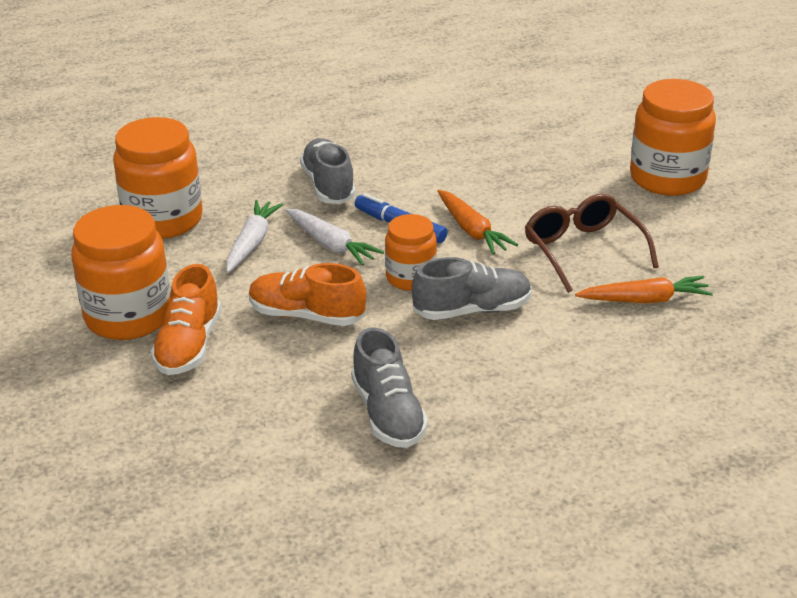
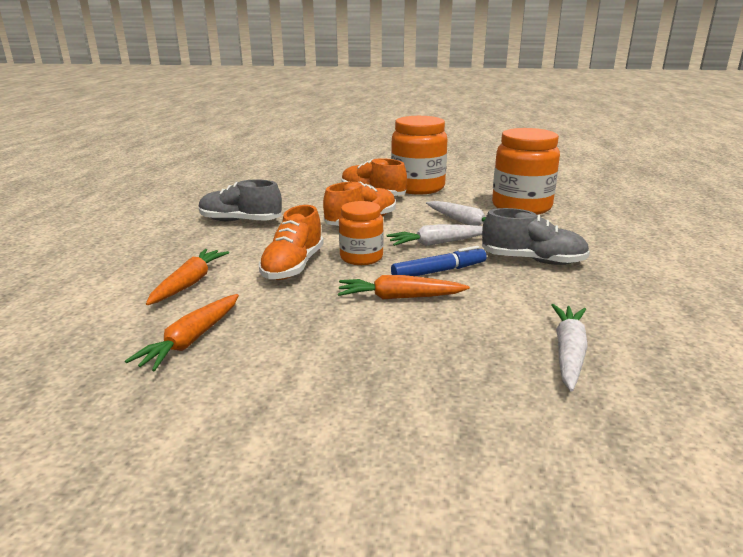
camera: 120 degrees right, 10 degrees down
(472, 310) = (293, 266): grey shoe -> orange shoe
(480, 147) = (568, 353): none -> white carrot
(571, 356) = (189, 283): none -> orange carrot
(583, 250) = (303, 339): brown glasses -> none
(667, 178) = (378, 478): orange jar -> none

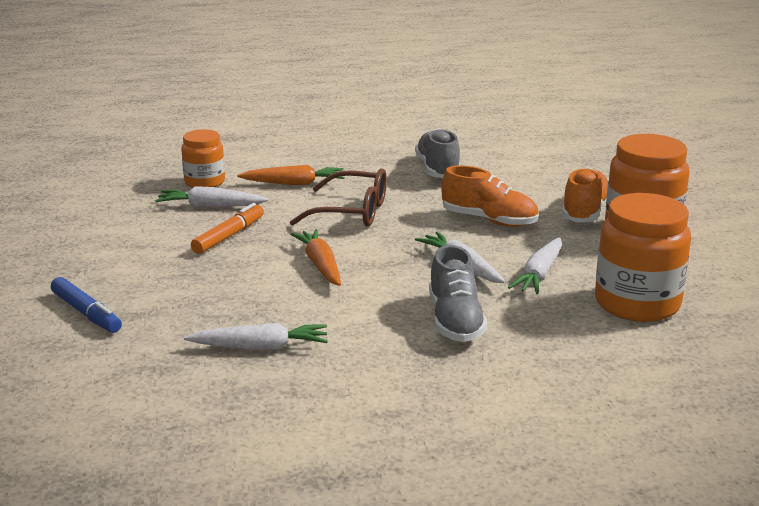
camera: 70 degrees right, 0 degrees up
(191, 340) = (210, 206): orange carrot -> white carrot
(288, 338) = (229, 236): none -> orange marker
(293, 266) = (352, 212): orange shoe -> brown glasses
(361, 257) = (394, 236): orange jar -> orange jar (204, 182)
(439, 271) = (389, 275): blue marker -> blue marker (86, 313)

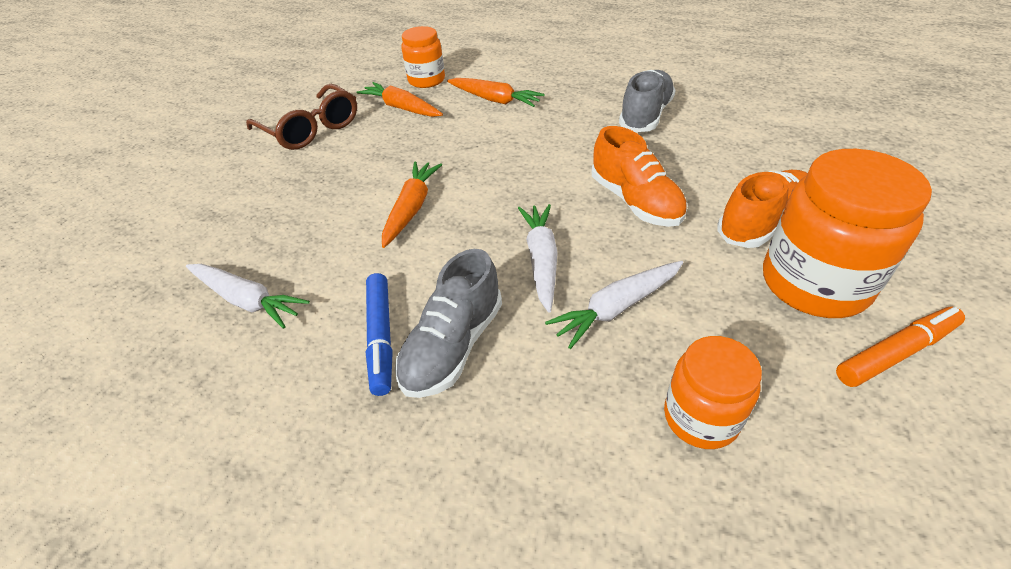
camera: 35 degrees right, 20 degrees up
(86, 313) = (184, 199): blue marker -> blue marker (381, 337)
(210, 206) = (401, 108): white carrot -> orange carrot
(229, 236) = (378, 146): orange marker -> orange marker (895, 353)
(352, 212) = (509, 149): brown glasses -> brown glasses (311, 129)
(637, 303) = (701, 417): orange jar -> orange jar, size x0.59

